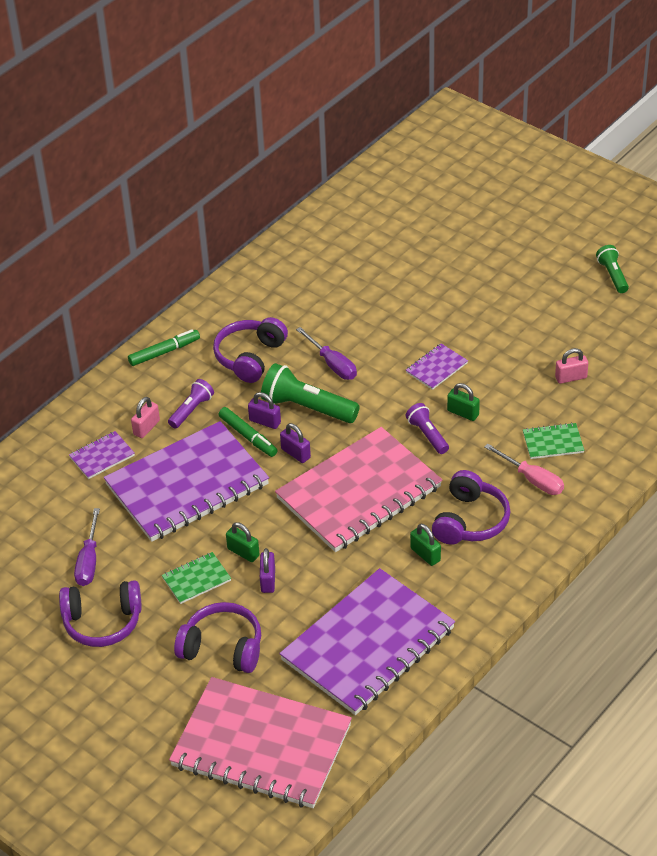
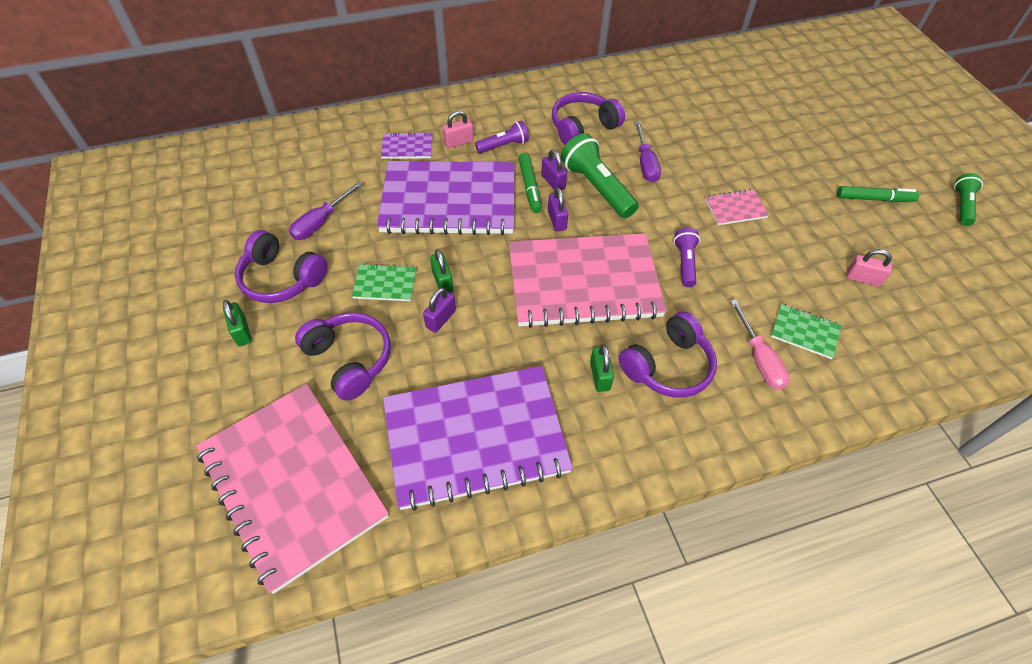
camera: 30 degrees right, 10 degrees up
(164, 352) = (521, 95): green marker -> green marker (874, 199)
(436, 368) = (735, 208): purple notebook -> pink notebook
(463, 413) = (732, 259): green padlock -> green padlock (242, 332)

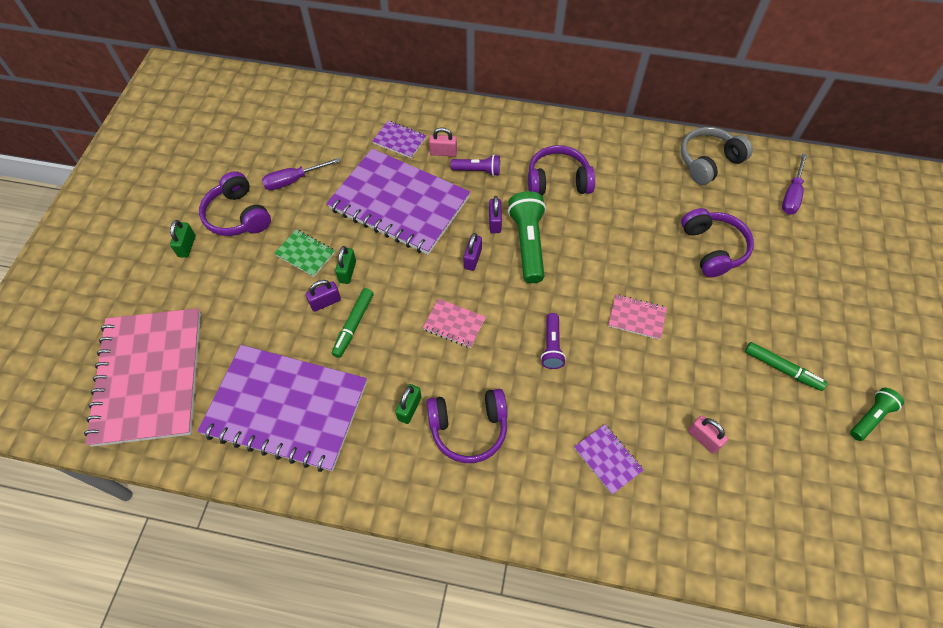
camera: 30 degrees right, 5 degrees up
(349, 360) = (242, 303): purple headphones -> purple headphones (712, 248)
(530, 187) = (472, 218): green marker -> green marker (354, 325)
(583, 283) = (454, 324): pink notebook -> pink notebook, size x0.41
(645, 163) = (588, 239): purple screwdriver -> purple screwdriver (791, 195)
(685, 262) = (552, 346): purple flashlight -> purple flashlight turned 150 degrees clockwise
(694, 69) = (708, 162): none -> grey headphones
(759, 358) = (549, 461): pink screwdriver -> none
(804, 332) = (608, 459): green notebook -> purple notebook

